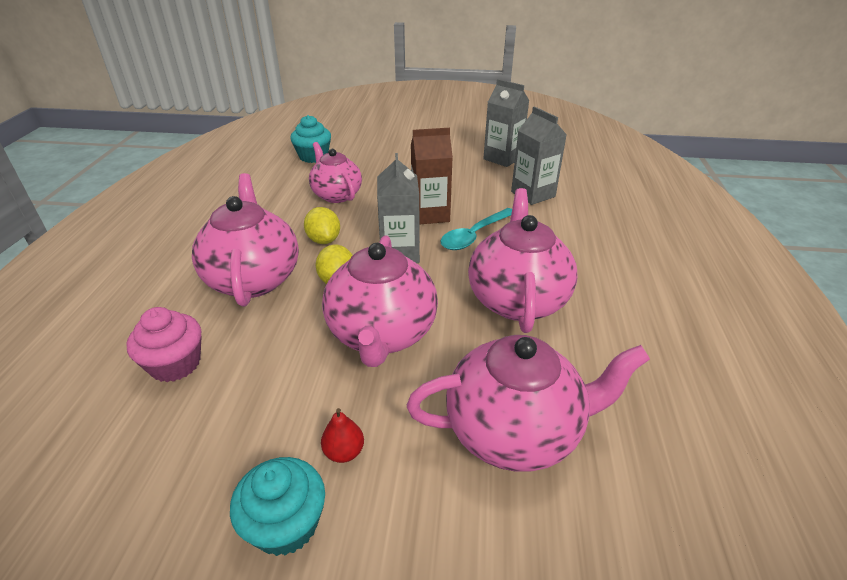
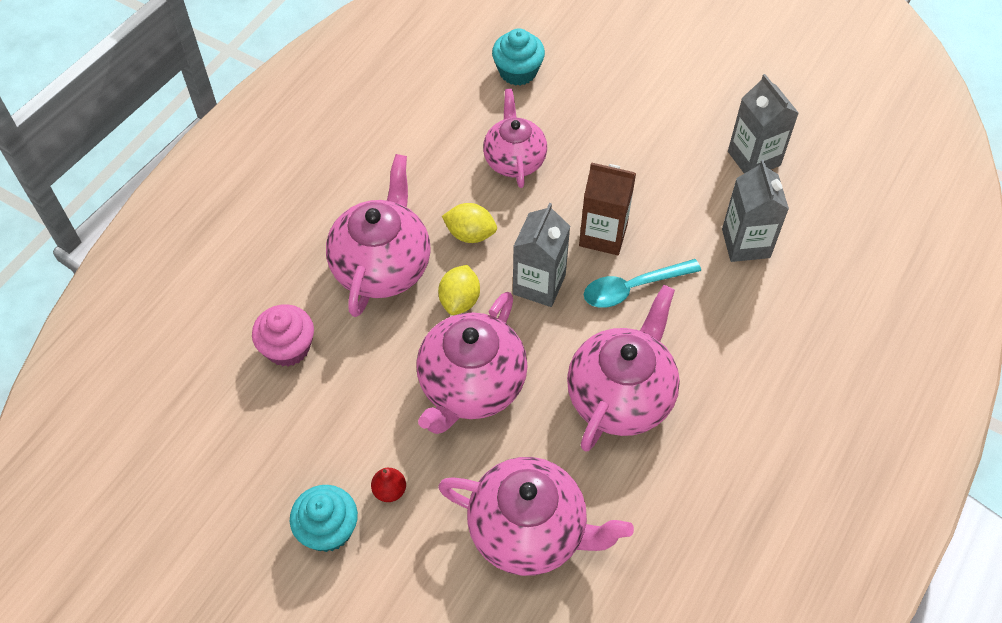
camera: 25 degrees right, 20 degrees up
(324, 240) = (470, 234): yellow lemon -> yellow lemon turned 75 degrees counterclockwise

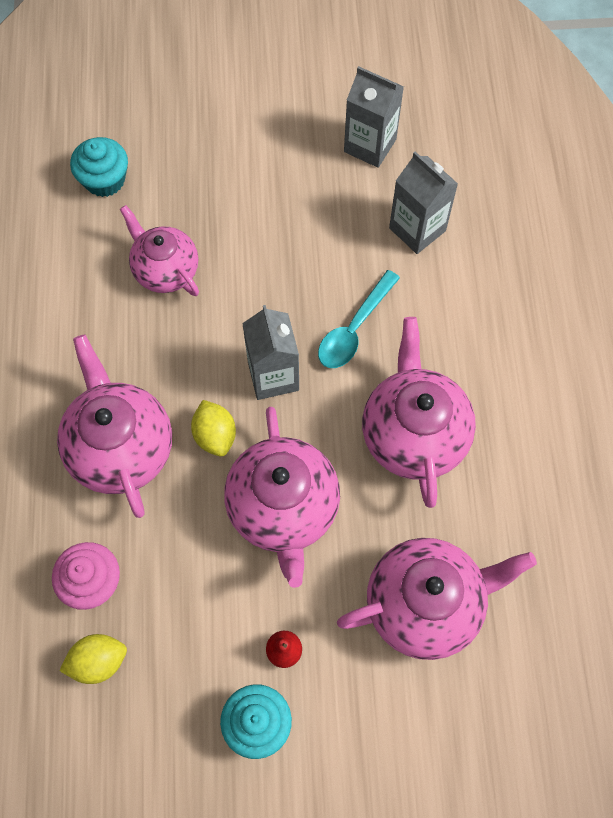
camera: 35 degrees left, 10 degrees up
(470, 234) = (178, 366): yellow lemon -> yellow lemon (98, 661)
(603, 235) = (294, 294): brown carton -> none

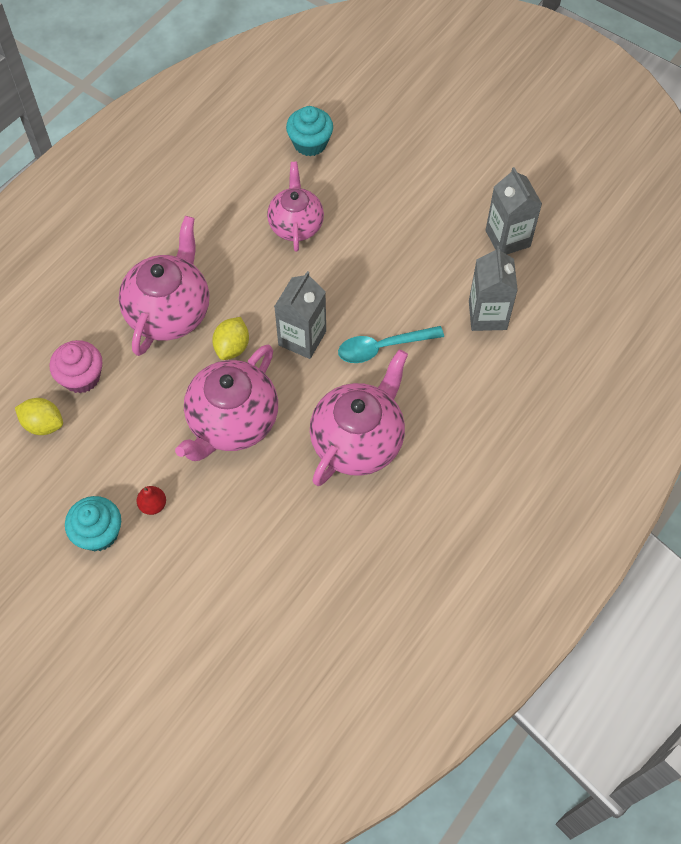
camera: 40 degrees right, 5 degrees down
(425, 604) = (265, 548): pink teapot -> none

